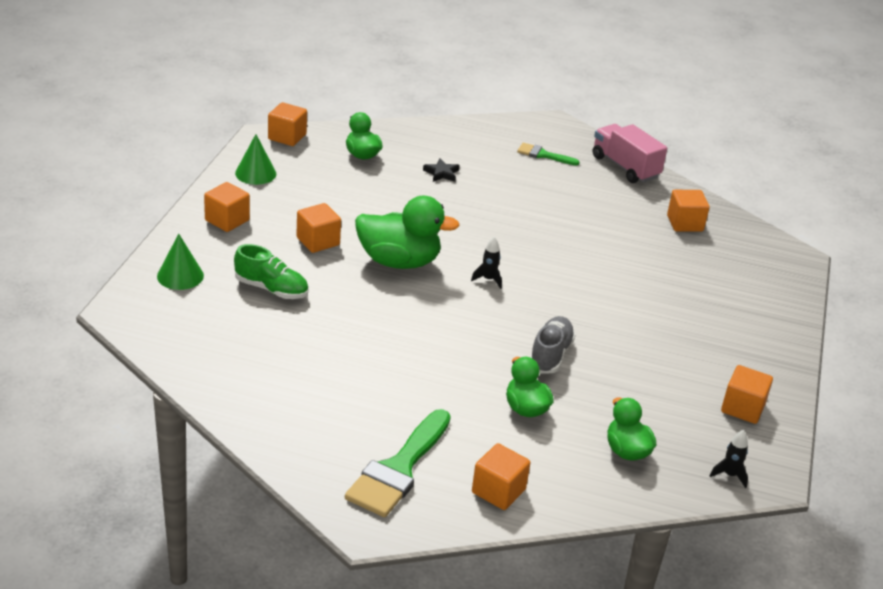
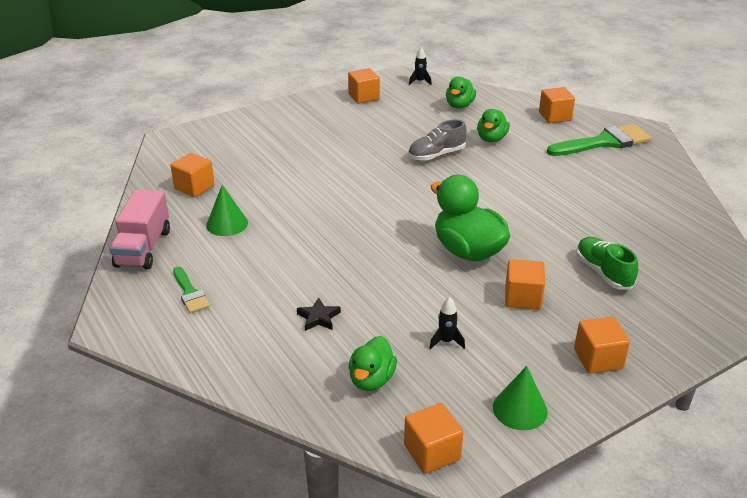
camera: 135 degrees left, 0 degrees up
(180, 276) = (683, 317): green cone -> green cone (227, 224)
(488, 279) = (413, 210): black rocket -> black rocket (446, 341)

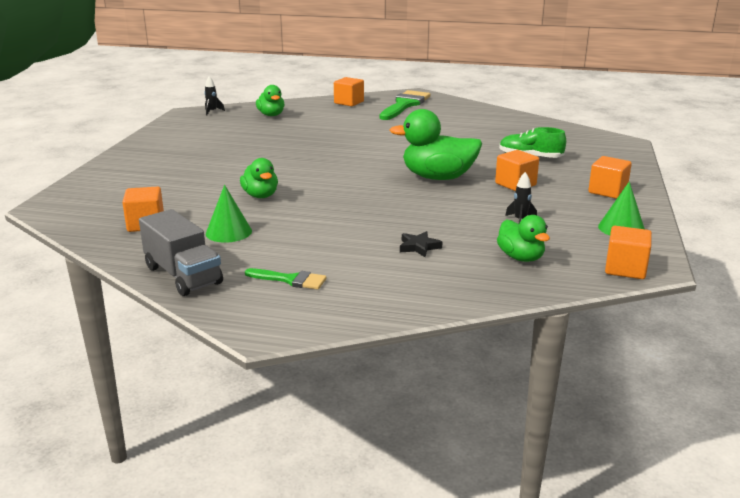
camera: 45 degrees left, 10 degrees down
(143, 248) = (183, 275): pink truck -> grey truck
(364, 97) = (183, 131): orange cube -> none
(436, 155) = (311, 142): grey shoe -> none
(491, 139) = (331, 124): green duck -> green duck (260, 196)

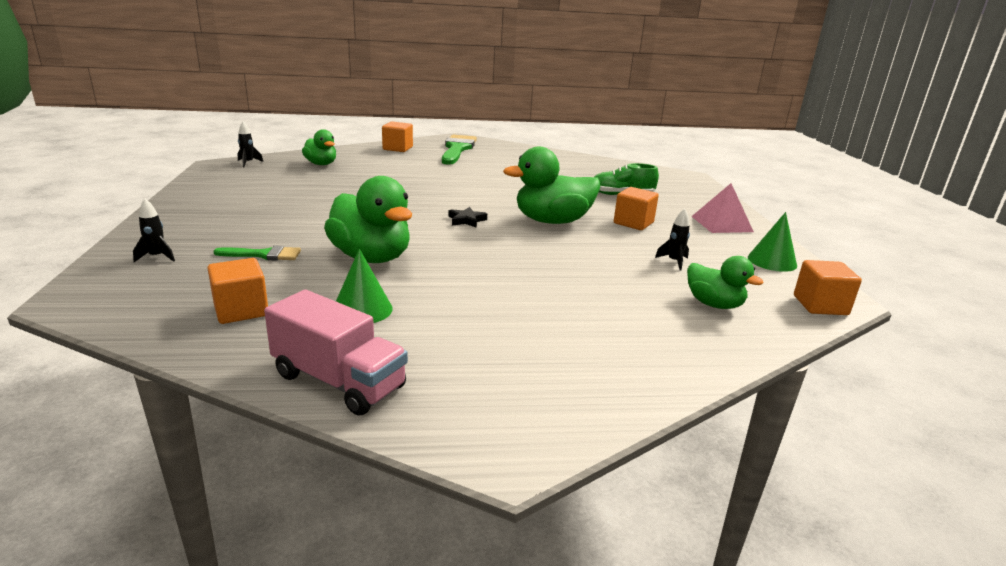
camera: 20 degrees left, 0 degrees up
(109, 183) = (157, 257): none -> black rocket
(183, 275) = (338, 381): grey truck -> pink truck
(260, 196) = (371, 257): green duck -> green duck, size x1.70
(290, 280) = (488, 367): green brush -> green brush (264, 255)
(419, 247) = (601, 304): black star -> black star (466, 220)
(607, 191) = (721, 224): orange cube -> pink pyramid

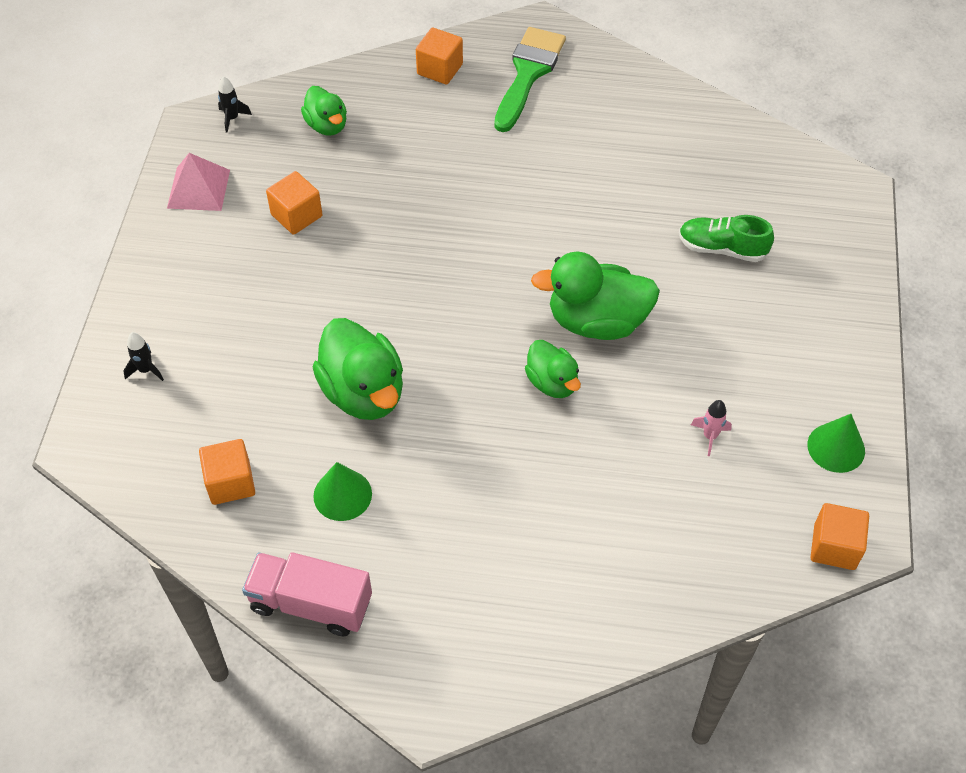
camera: 15 degrees right, 30 degrees up
(264, 255) = (251, 375): green brush -> none
(338, 381) = (311, 603): pink truck -> pink truck turned 150 degrees clockwise
(466, 220) = (489, 310): black star -> none
(633, 223) = (702, 334): orange cube -> orange cube (296, 215)
(674, 262) = (710, 436): black rocket -> pink rocket
(714, 304) = (711, 530): green duck -> green duck (552, 382)
(721, 224) = (824, 346): pink pyramid -> pink pyramid (198, 189)

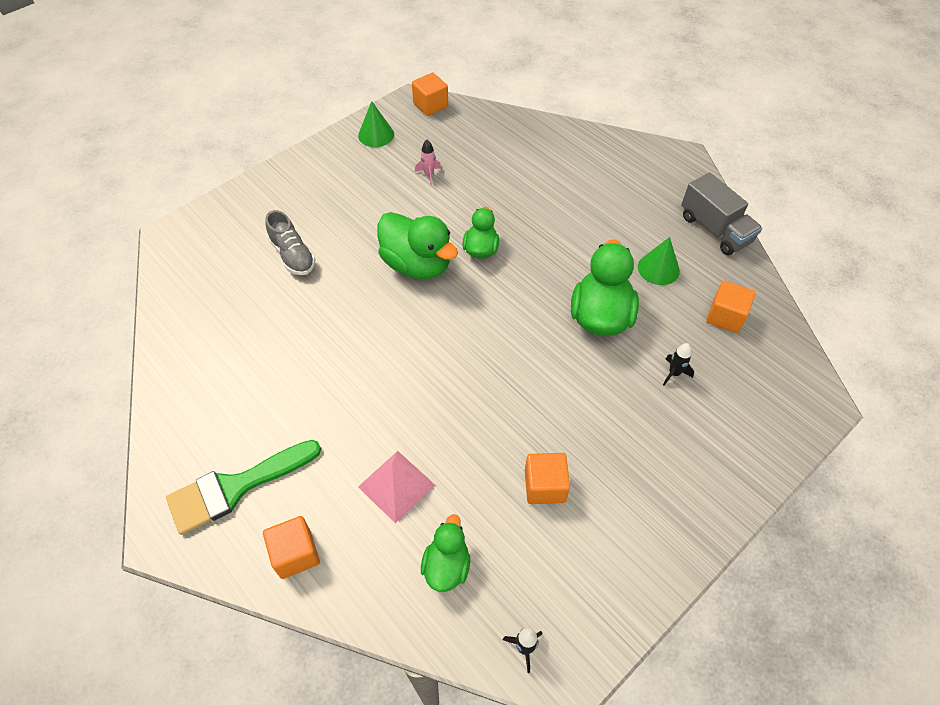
camera: 140 degrees left, 0 degrees up
(146, 370) = (746, 431): black rocket -> black rocket (674, 373)
(198, 189) = (609, 580): pink pyramid -> pink pyramid (396, 485)
(311, 603) = (715, 229): pink truck -> grey truck
(722, 248) = (293, 255): green shoe -> grey shoe

